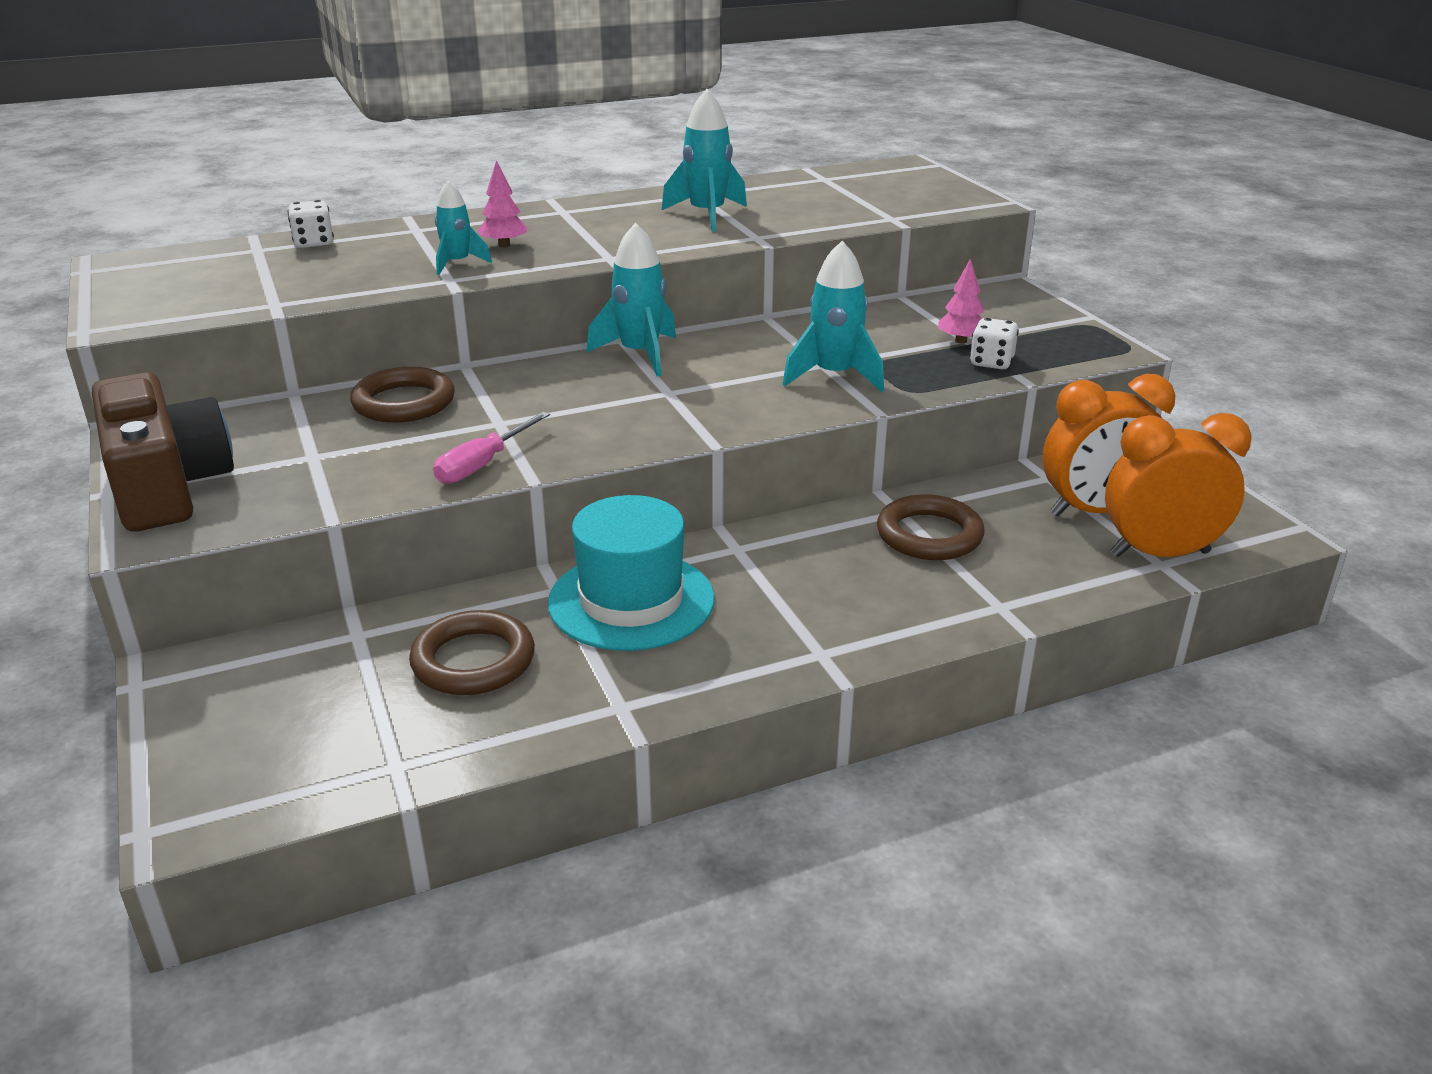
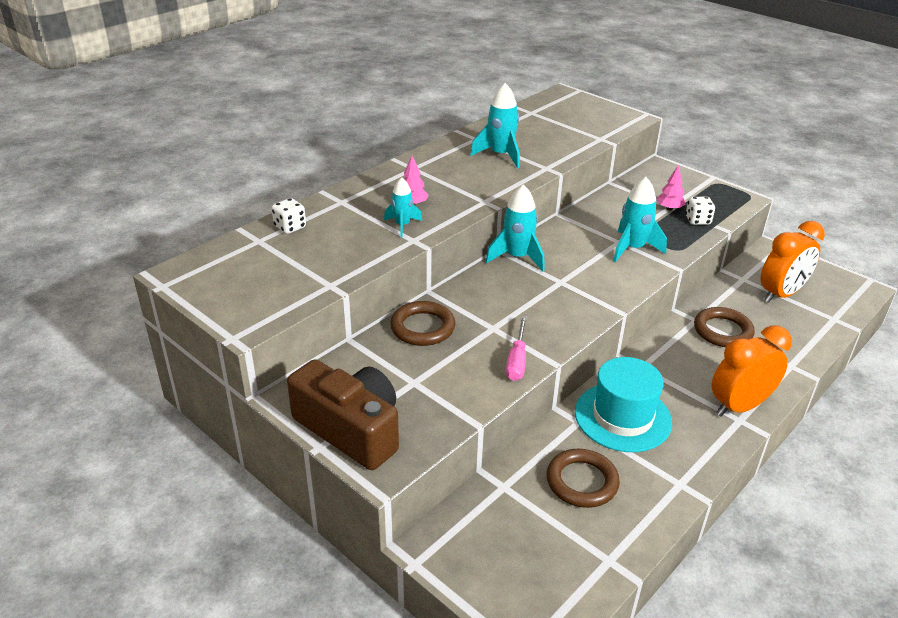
camera: 25 degrees left, 5 degrees up
(1159, 553) = (828, 313): orange clock -> orange clock (739, 406)

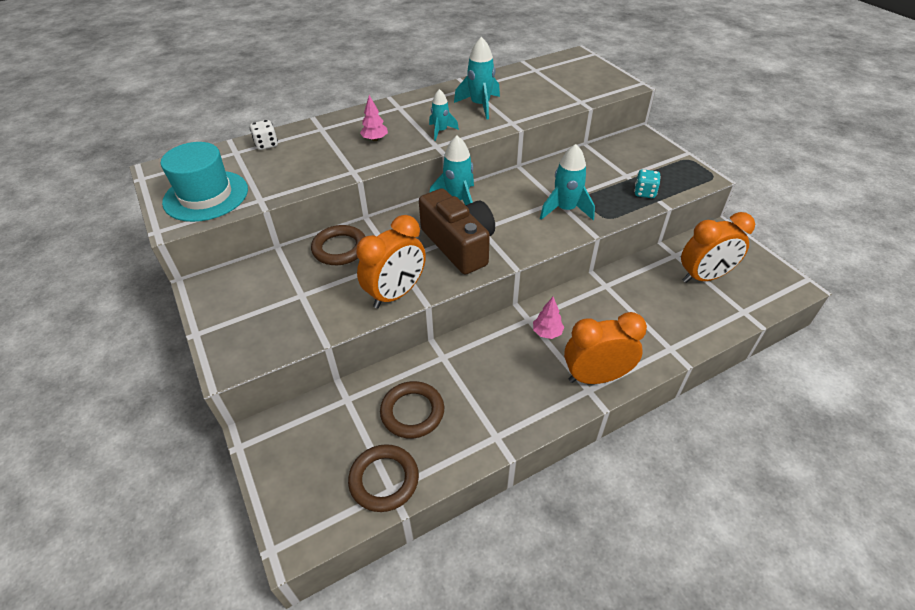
camera: 20 degrees right, 10 degrees up
(351, 429) = (227, 325): brown camera -> brown camera (459, 244)
(402, 225) = (353, 157): turquoise rocket -> turquoise rocket (441, 131)
(517, 360) = (396, 294): pink screwdriver -> orange clock
(622, 417) = (483, 362): turquoise hat -> turquoise hat (206, 196)
(669, 208) = (625, 177): pink tree -> pink tree (547, 332)
(697, 220) = (644, 193): white dice -> turquoise dice
(722, 331) = (624, 301): brown ring -> brown ring (384, 480)

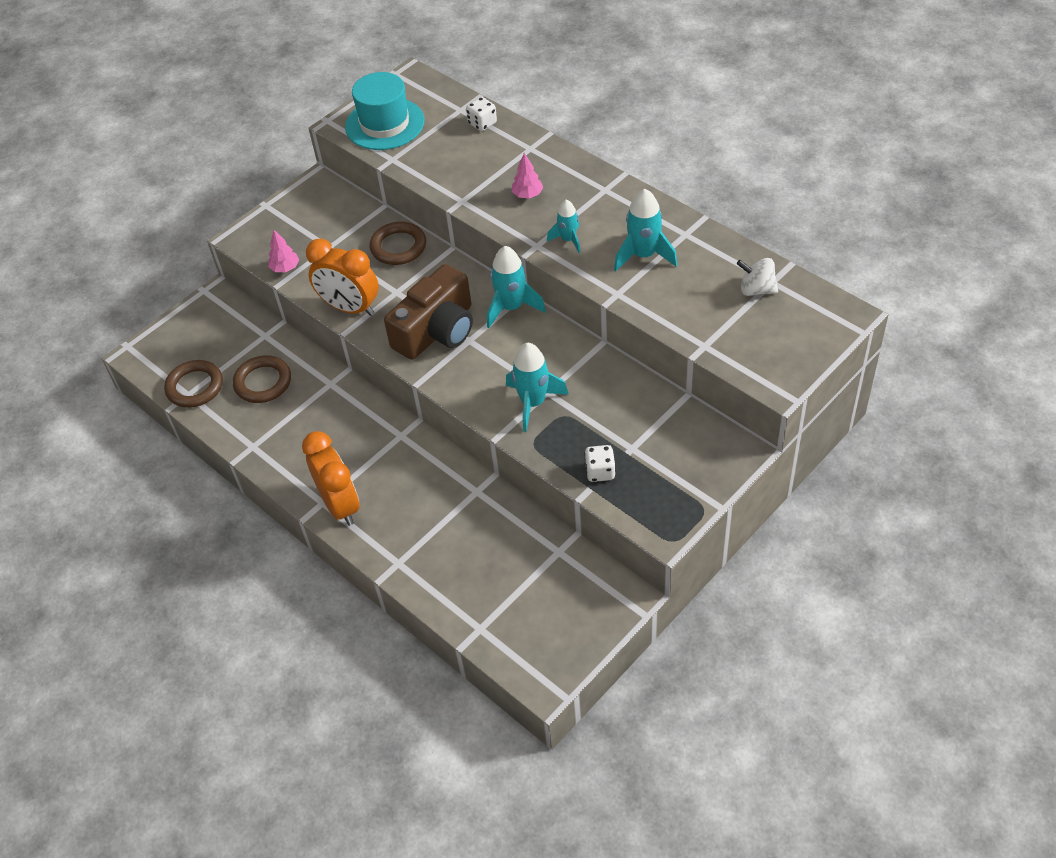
camera: 75 degrees right, 5 degrees up
(539, 75) = (756, 289): none -> white spinning top
(547, 332) = (387, 454): pink tree -> pink tree (285, 268)
(644, 193) = (600, 472): turquoise dice -> white dice
(704, 277) = (527, 584): orange clock -> none

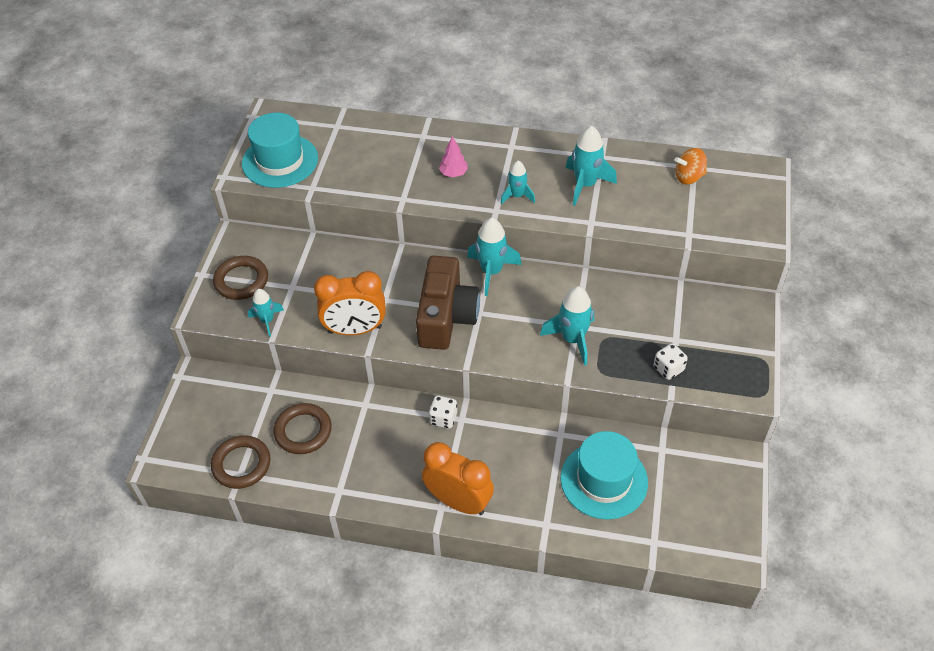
camera: 35 degrees left, 0 degrees up
(285, 268) = (267, 321): pink tree -> turquoise rocket
(398, 247) = (354, 262): brown ring -> brown ring (241, 280)
(481, 551) = (604, 480): none -> turquoise hat
(482, 123) = (366, 130): white dice -> white dice (443, 418)
(756, 289) = (689, 177): white spinning top -> orange spinning top

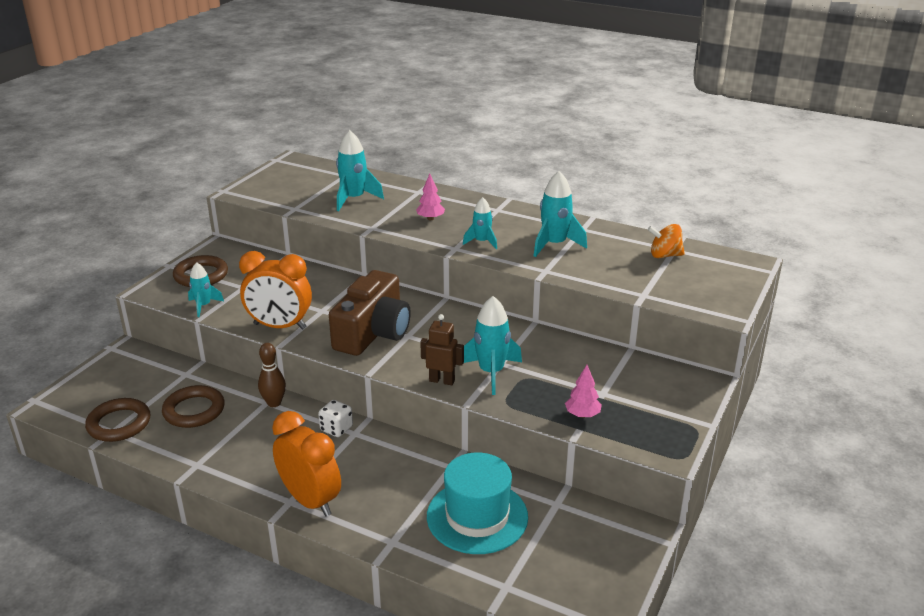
camera: 15 degrees right, 20 degrees down
(280, 161) = (279, 188): turquoise hat -> none
(372, 403) = (274, 403): none -> brown bowling pin
(491, 271) = (438, 308): turquoise rocket -> turquoise rocket (354, 199)
(534, 359) = (442, 380): none -> brown robot
(668, 369) = (582, 415): white dice -> pink tree

